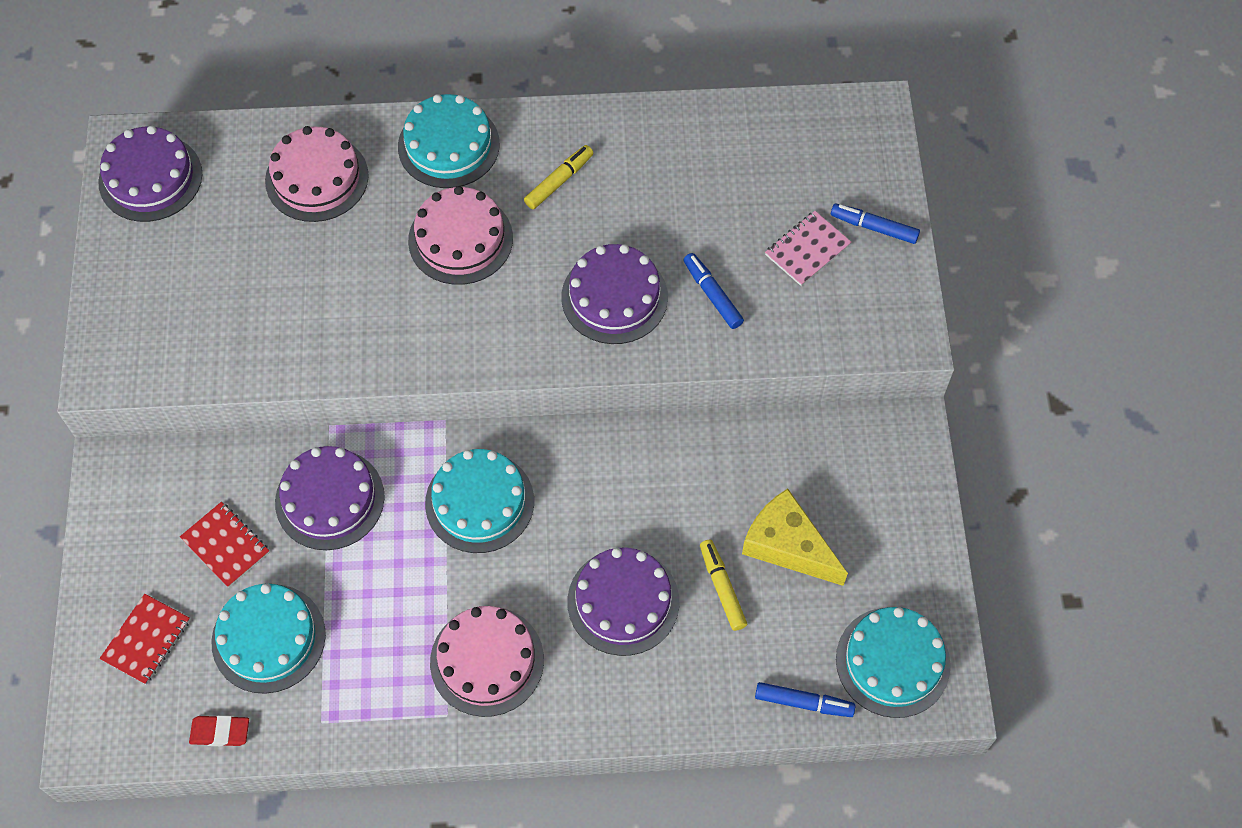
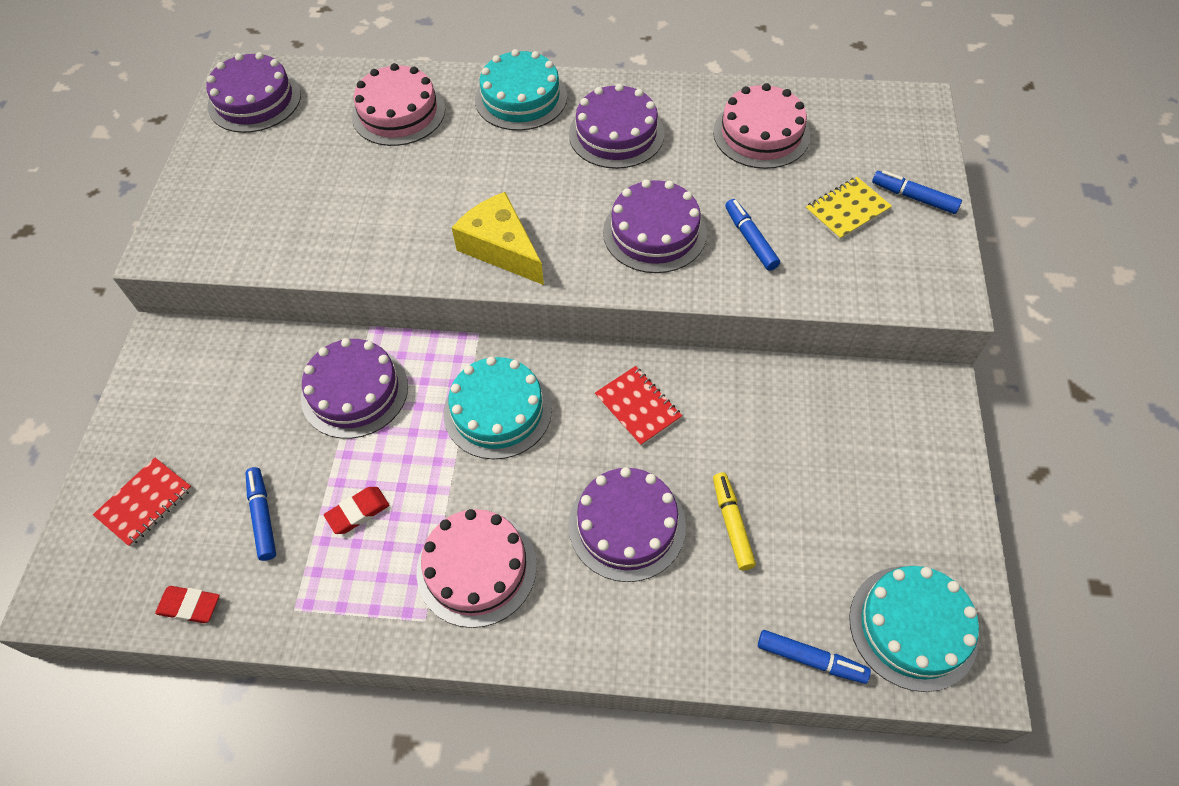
camera: 10 degrees right, 5 degrees down
(226, 545) = (246, 422): red notebook -> red notebook (638, 407)
(268, 638) = (263, 516): turquoise cake -> blue marker
(361, 622) = (358, 512): none -> red eraser
(460, 239) = (517, 171): pink cake -> pink cake (761, 134)
(559, 181) = (616, 134): yellow marker -> purple cake
(787, 545) = (804, 489): yellow cheese -> yellow cheese (501, 248)
(807, 250) = (847, 210): pink notebook -> yellow notebook

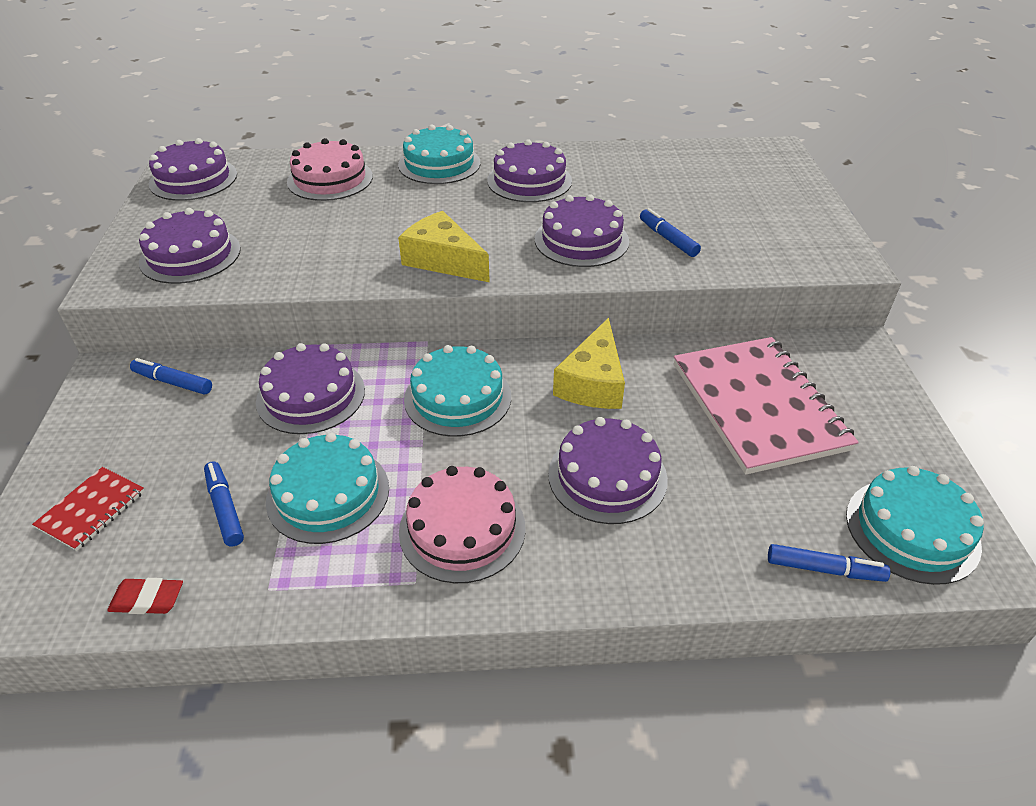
camera: 10 degrees left, 15 degrees down
(244, 215) = (190, 255): none -> purple cake
(358, 512) = (328, 494): red eraser -> turquoise cake
(638, 407) = (593, 382): red notebook -> yellow cheese
(732, 524) = (709, 464): yellow marker -> none
(761, 134) = (654, 173): pink cake -> none
(802, 457) = (758, 406): none -> pink notebook
(847, 210) = (744, 215): yellow notebook -> none
(914, 197) = (797, 203): blue marker -> blue marker (173, 382)

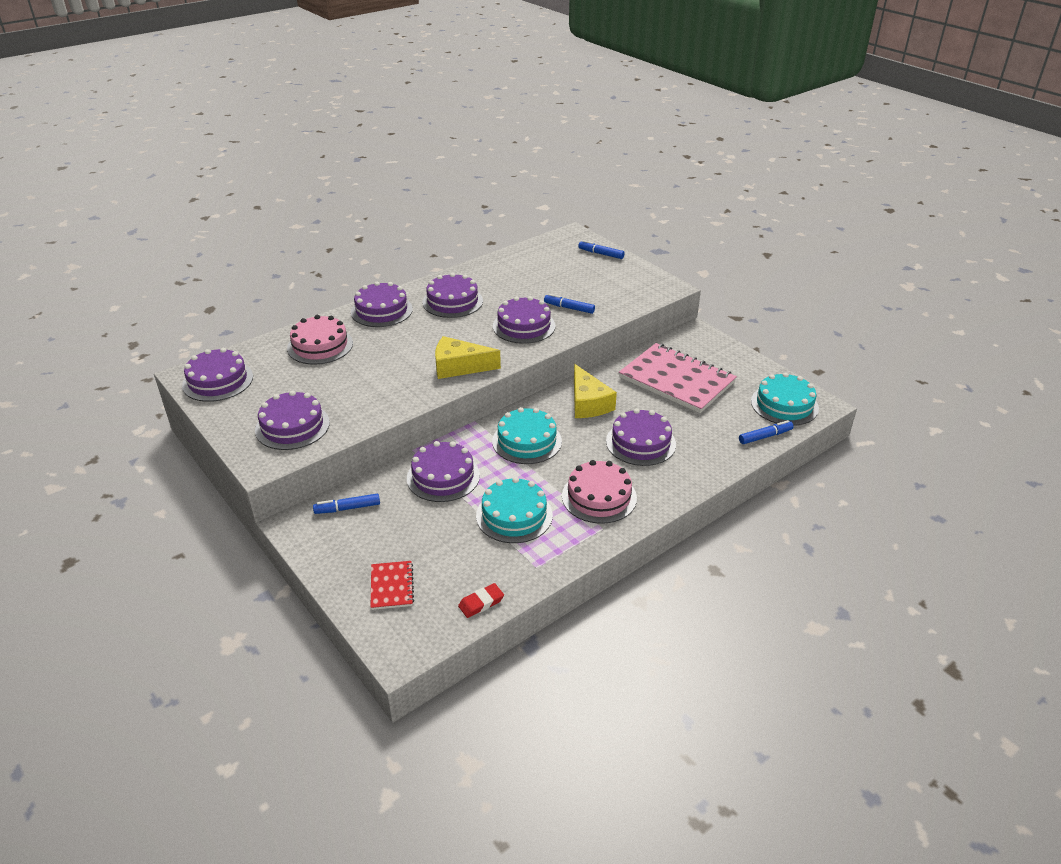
camera: 35 degrees left, 5 degrees down
(225, 508) = (467, 548): blue marker -> blue marker (601, 254)
(439, 164) = (381, 310): turquoise cake -> purple cake

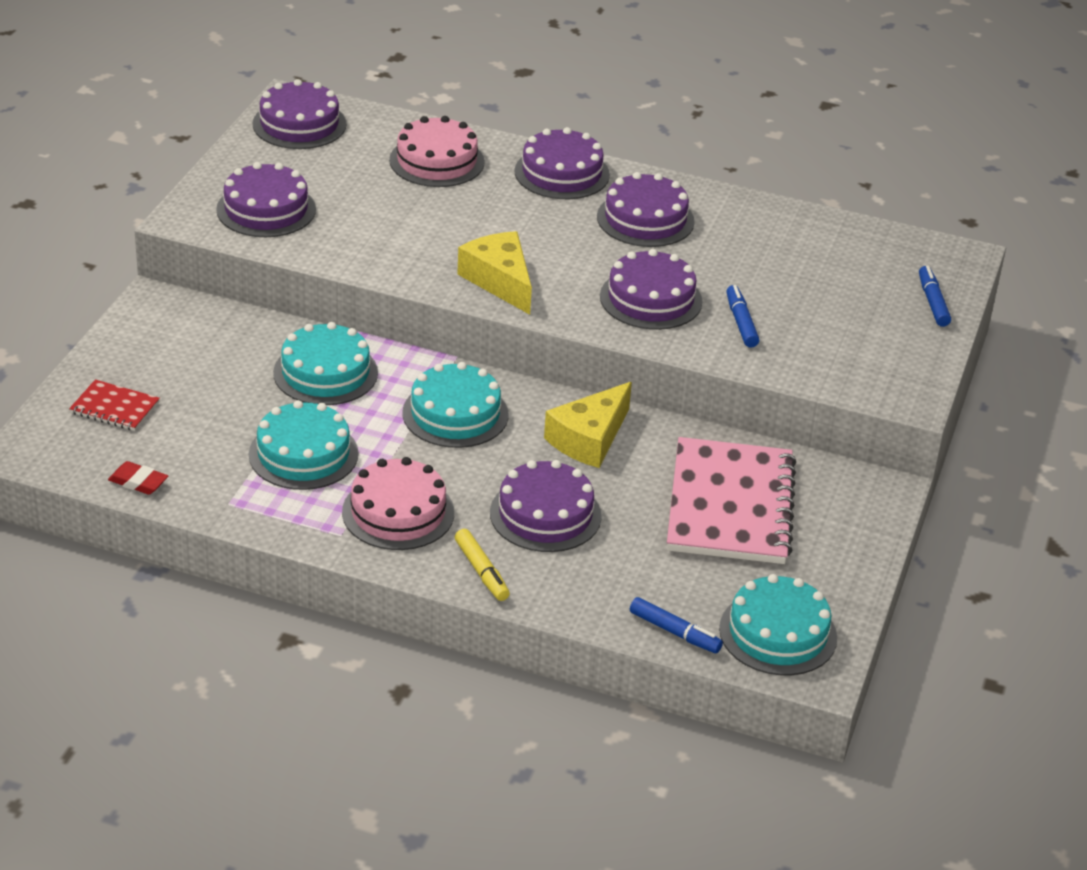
camera: 55 degrees right, 0 degrees up
(347, 508) = (211, 325): blue marker -> none
(392, 586) = (114, 408): red notebook -> red notebook turned 60 degrees clockwise
(443, 476) = (325, 373): purple cake -> turquoise cake
(674, 484) = (481, 571): none -> yellow marker

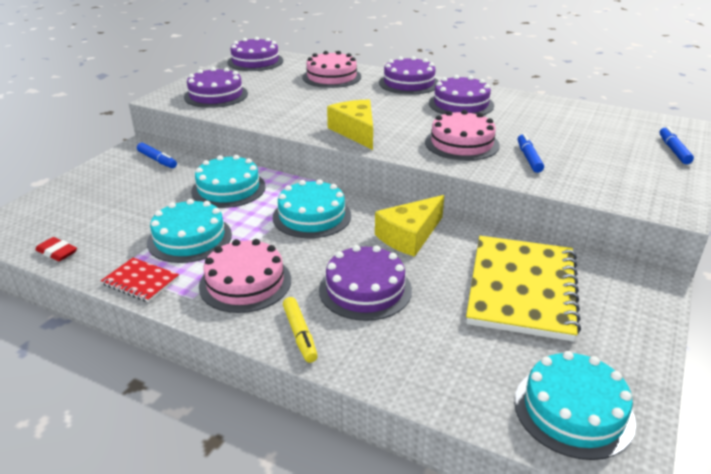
camera: 10 degrees right, 5 degrees down
(114, 408) = (72, 204): red notebook -> red notebook (140, 281)
(651, 299) = (462, 143): purple cake -> pink cake
(674, 632) = (470, 403): blue marker -> blue marker (157, 160)
(730, 505) = (522, 289): pink notebook -> yellow notebook

